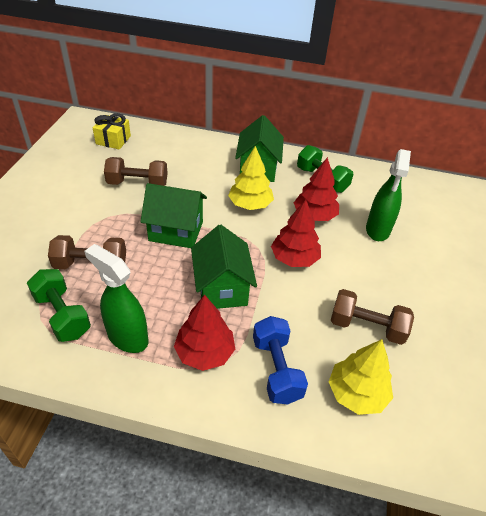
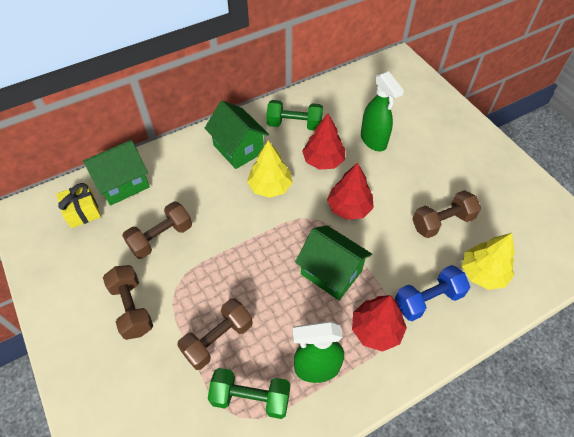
camera: 40 degrees left, 10 degrees up
(69, 208) = (132, 308): none -> brown dumbbell
(176, 231) = (245, 255): green house -> green house (123, 184)
(276, 369) = (428, 299): blue dumbbell -> blue dumbbell turned 60 degrees counterclockwise

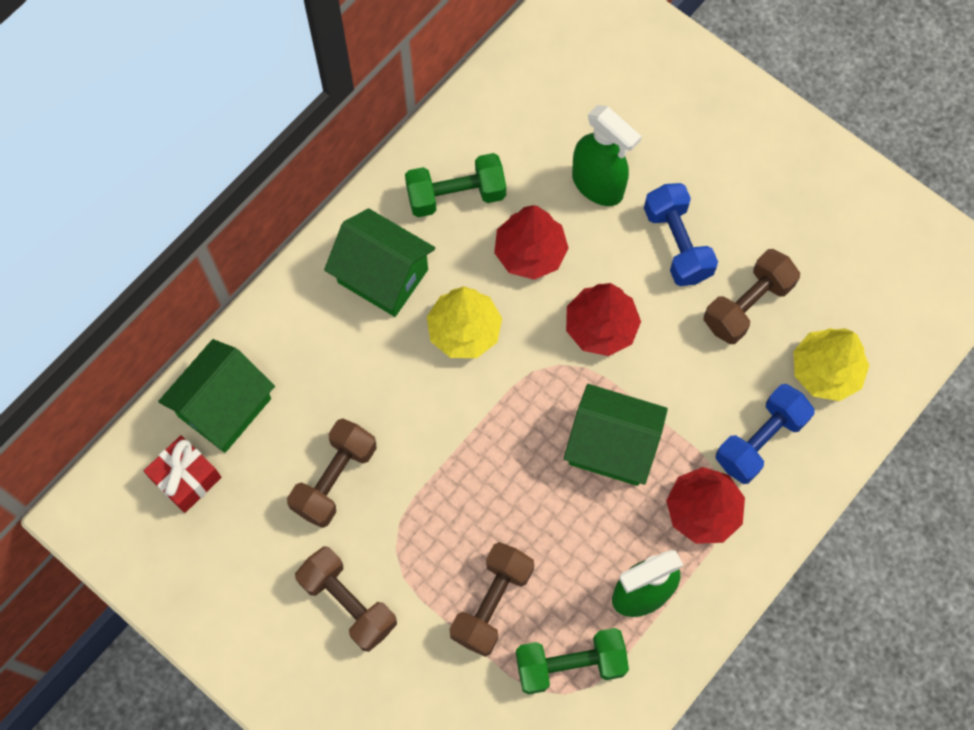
camera: 20 degrees left, 15 degrees up
(82, 212) = (186, 478): yellow gift -> red gift
(409, 180) = (677, 244): none -> blue dumbbell

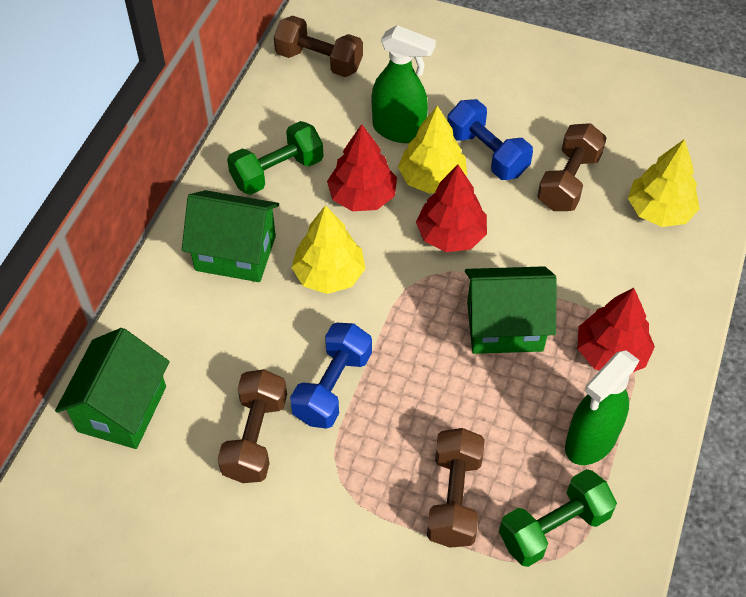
camera: 20 degrees left, 15 degrees down
(186, 478) = (104, 485): red gift -> none
(348, 602) = (312, 546): brown dumbbell -> brown dumbbell (319, 61)
(608, 255) = (432, 178): none -> yellow tree
(760, 440) = (632, 281): blue dumbbell -> blue dumbbell (332, 387)

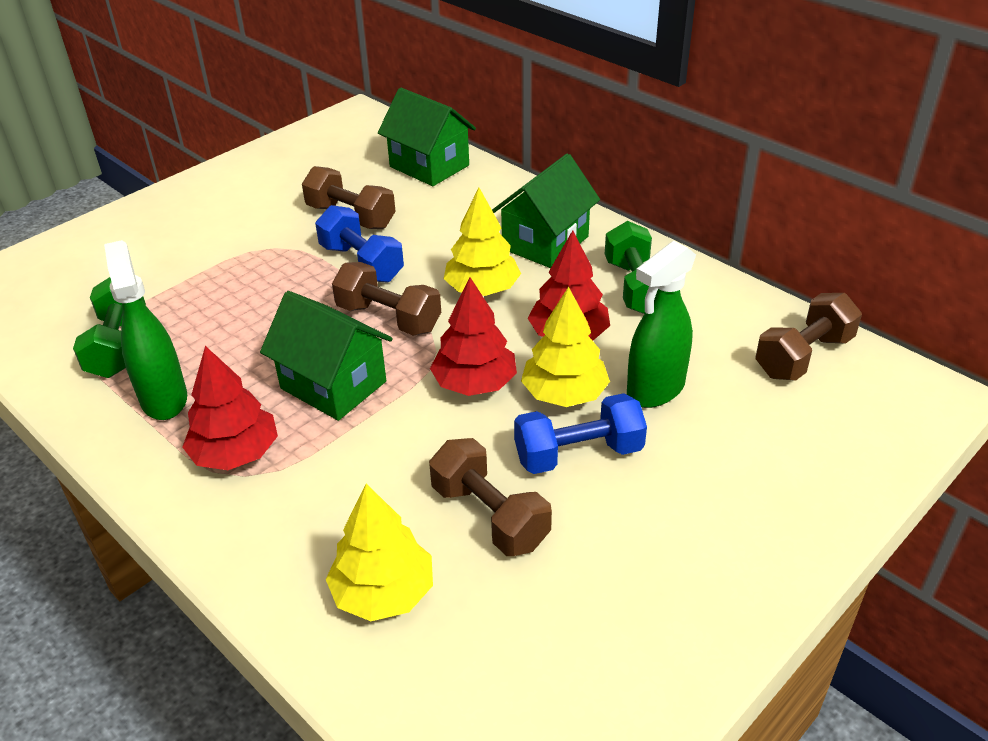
camera: 115 degrees right, 15 degrees down
(454, 498) = (201, 299): brown dumbbell -> brown dumbbell (388, 318)
(504, 326) = (333, 385): green house -> green house turned 75 degrees counterclockwise

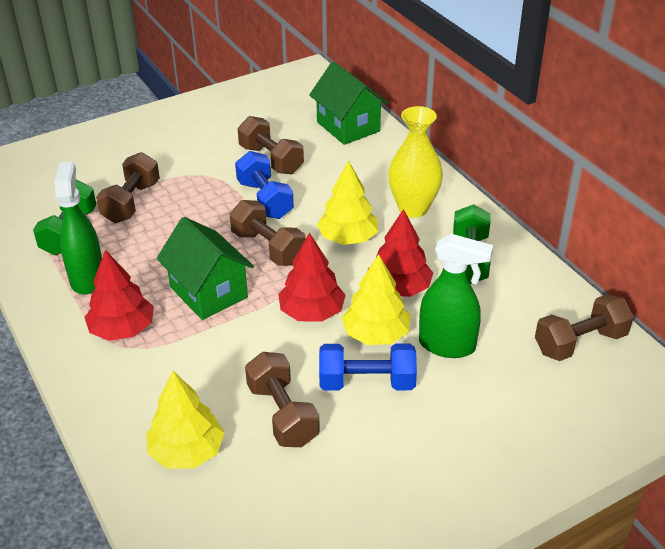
camera: 15 degrees right, 0 degrees up
(190, 295) = (131, 202): none -> brown dumbbell
(545, 243) = (413, 208): green house -> yellow vase
(655, 390) = (447, 345): green spray bottle -> green spray bottle turned 135 degrees counterclockwise

